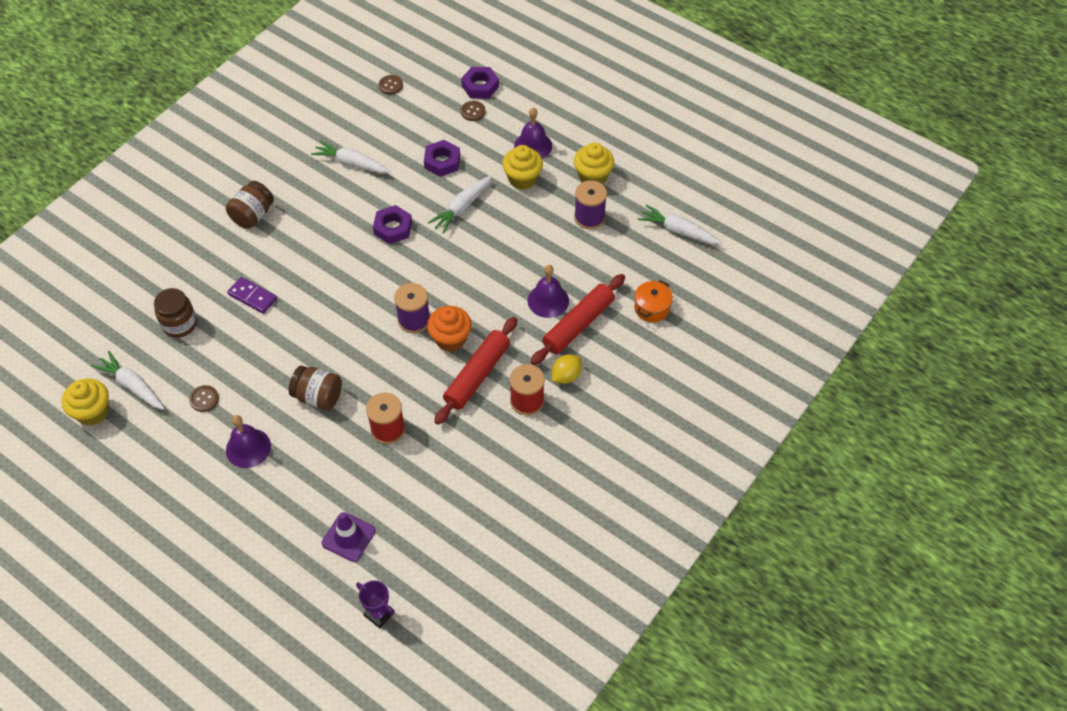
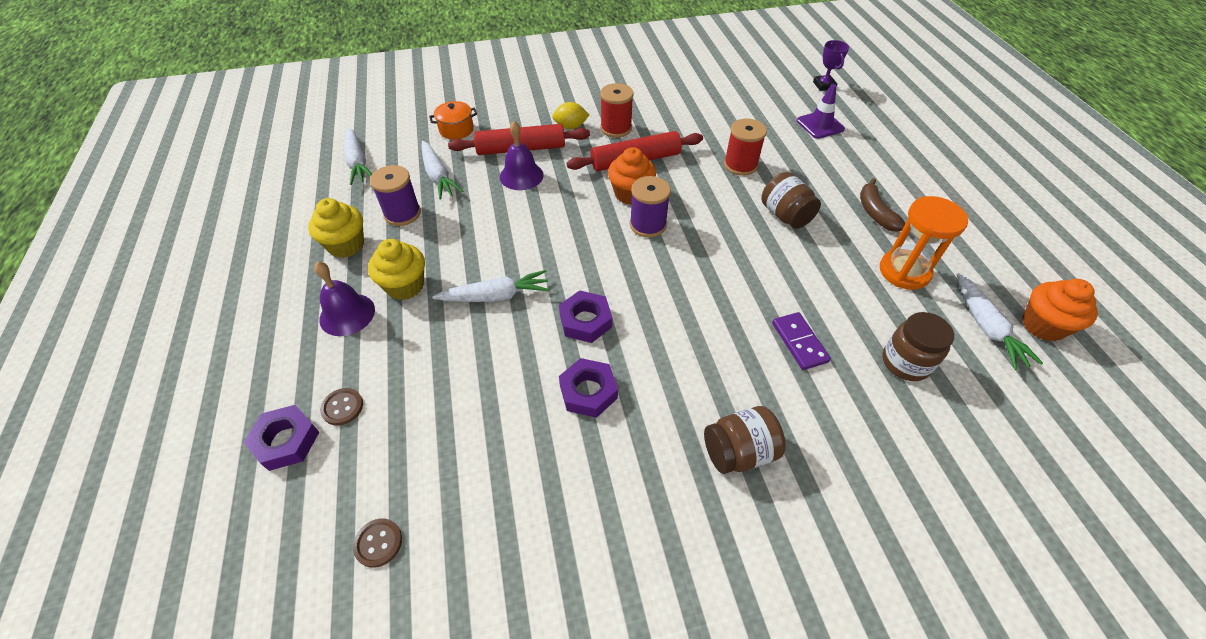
camera: 140 degrees left, 5 degrees down
(93, 412) = (1042, 325): yellow cupcake -> orange cupcake
(204, 399) = (904, 271): brown button -> orange hourglass
(248, 448) = (875, 212): purple bell -> brown banana
(351, 163) = (554, 441): white carrot -> white carrot (438, 176)
(442, 162) = (454, 363): purple nut -> purple nut (588, 391)

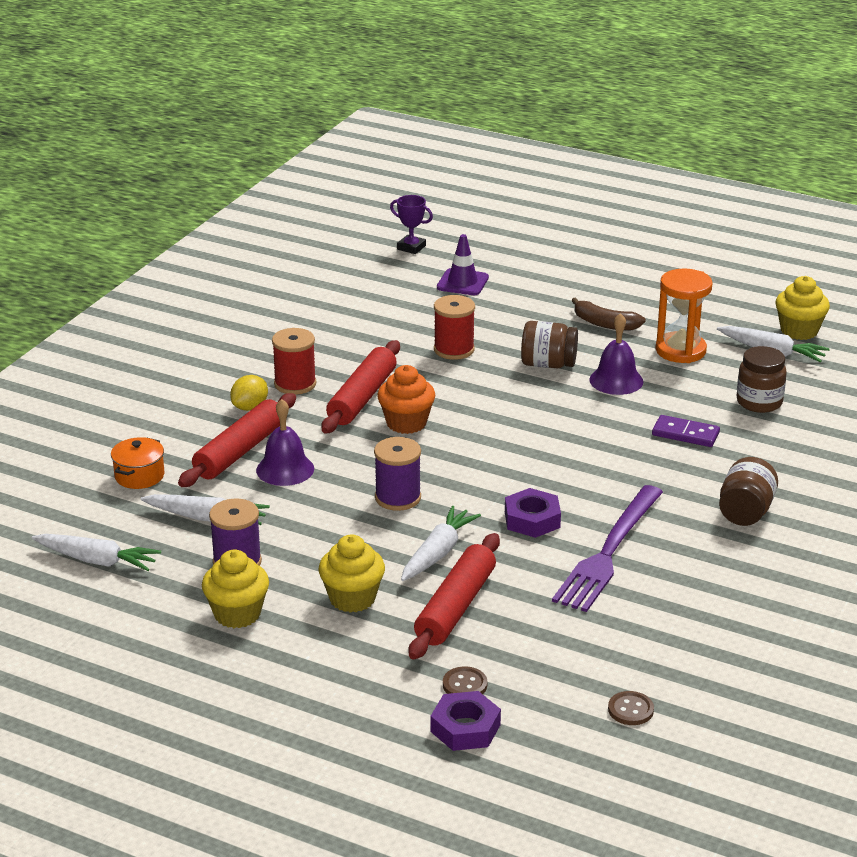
camera: 50 degrees left, 20 degrees down
(347, 314) = (345, 645): purple bell -> purple bell (616, 380)
(437, 344) = (456, 607): none -> red rolling pin
(588, 391) = (609, 552): purple nut -> purple fork
(648, 225) = (461, 434): purple spool -> purple spool (398, 498)
(1042, 325) = (799, 331): orange cupcake -> yellow cupcake

